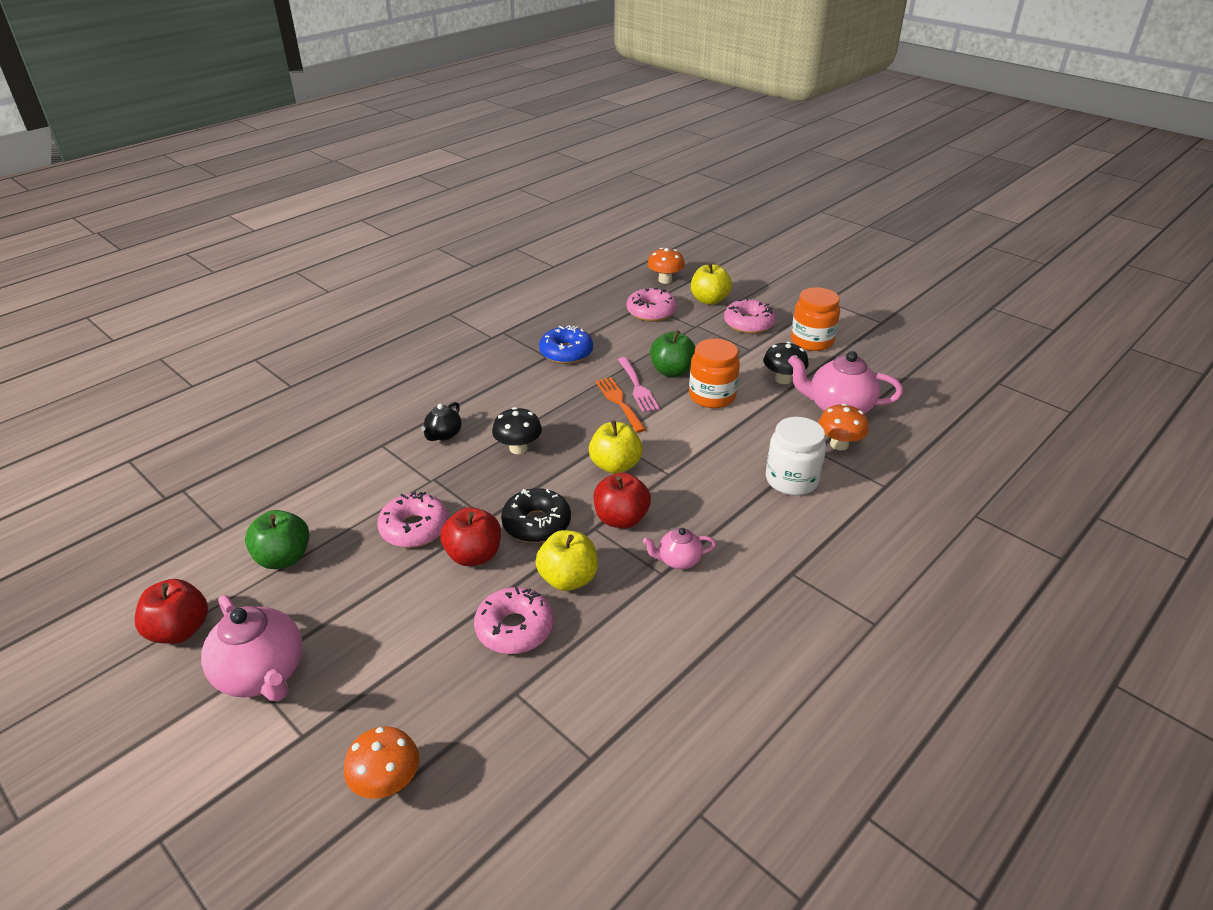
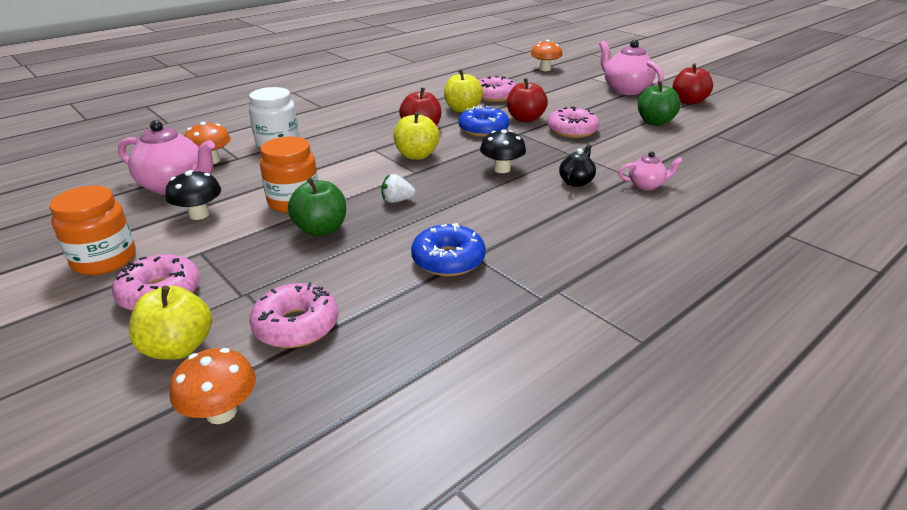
camera: 175 degrees left, 5 degrees down
(536, 523) = (483, 129): black donut -> blue donut
(619, 402) = (397, 200): orange fork -> white strawberry
(637, 387) = (370, 214): pink fork -> none
(678, 560) = (390, 113): pink teapot -> pink teapot (646, 185)

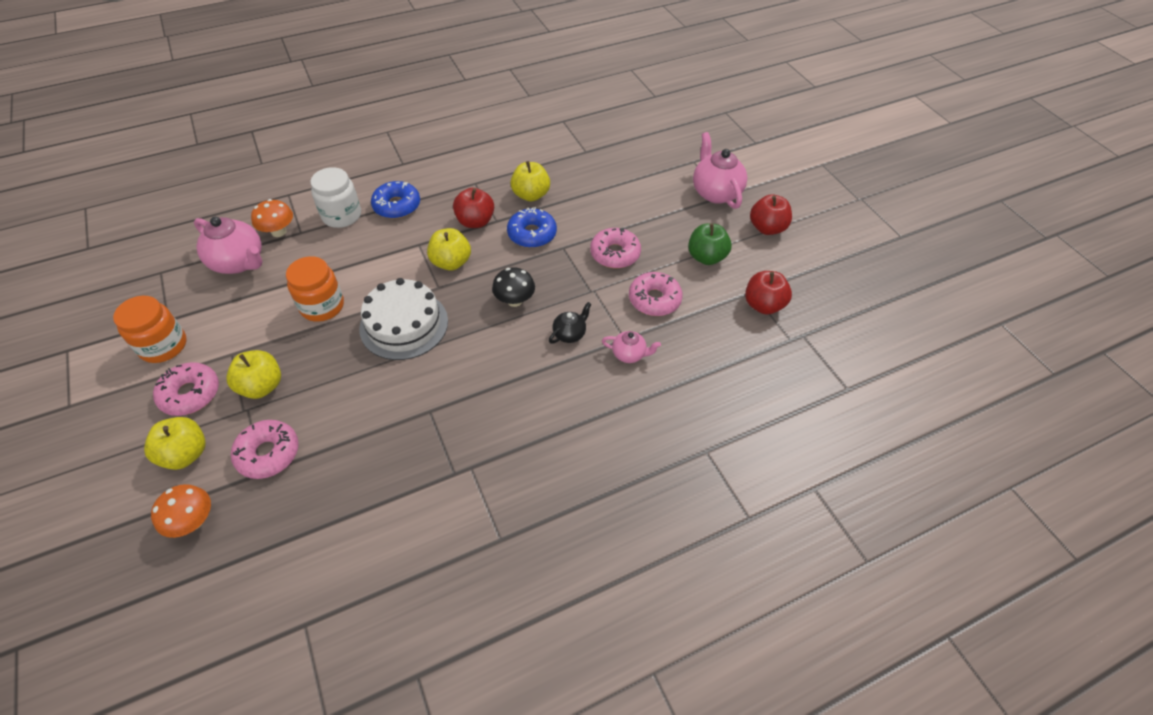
camera: 15 degrees right, 20 degrees up
(199, 214) = (245, 306): black mushroom -> none
(255, 271) = (262, 386): none -> yellow apple
(321, 229) = (328, 348): green apple -> none
(397, 200) = (404, 324): white strawberry -> white cake
(448, 260) = (407, 410): blue donut -> blue donut (397, 206)
(494, 96) = (574, 178): pink donut -> pink donut (654, 299)
(525, 119) = (581, 224): red apple -> red apple (763, 305)
(545, 69) = (655, 135): orange mushroom -> none

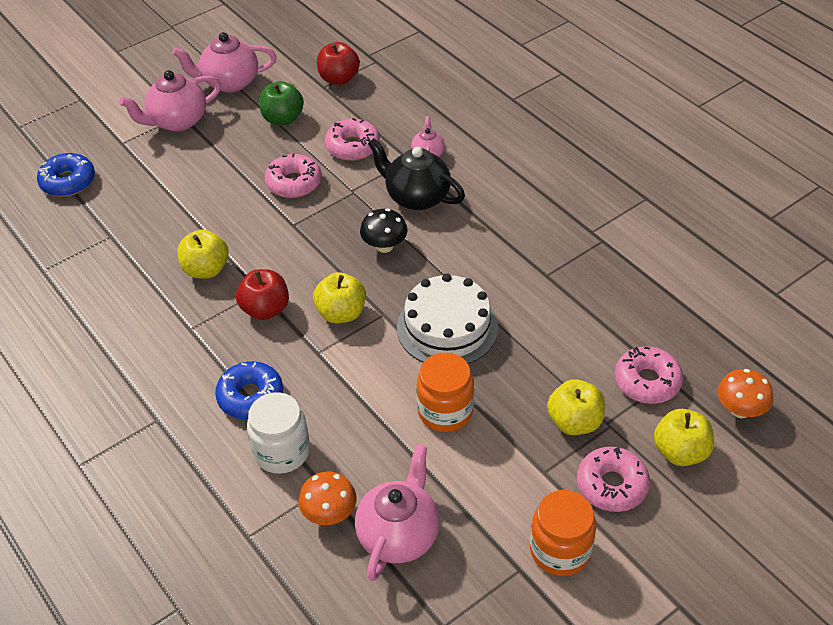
camera: 100 degrees left, 5 degrees down
(532, 234) = (277, 254): blue donut -> blue donut (68, 182)
(570, 334) = (416, 197): black teapot -> black teapot, size x1.87
(767, 228) = (229, 82): red apple -> pink teapot

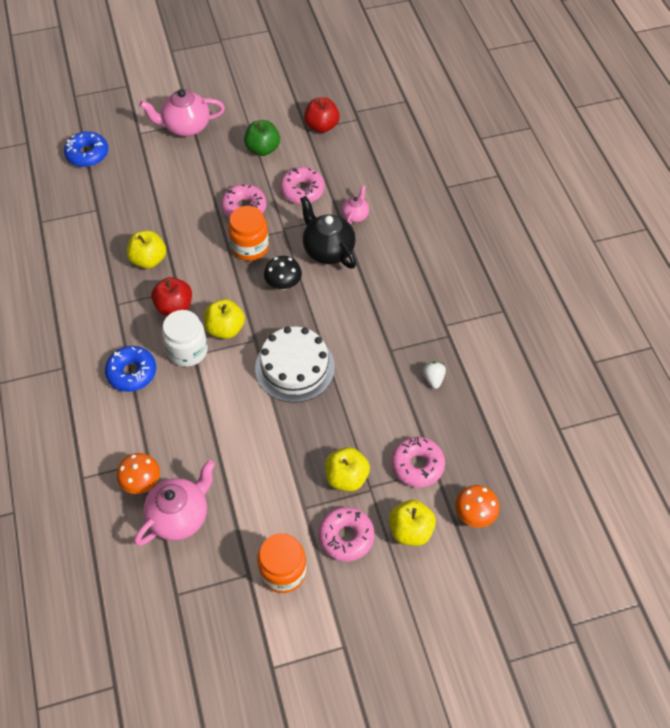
camera: 20 degrees right, 10 degrees up
(229, 82) = (239, 104): pink teapot -> none
(282, 451) = (132, 423): white jar -> white jar (187, 351)
(445, 411) = (259, 434): orange jar -> orange jar (250, 247)
(611, 288) = (433, 379): none -> white strawberry

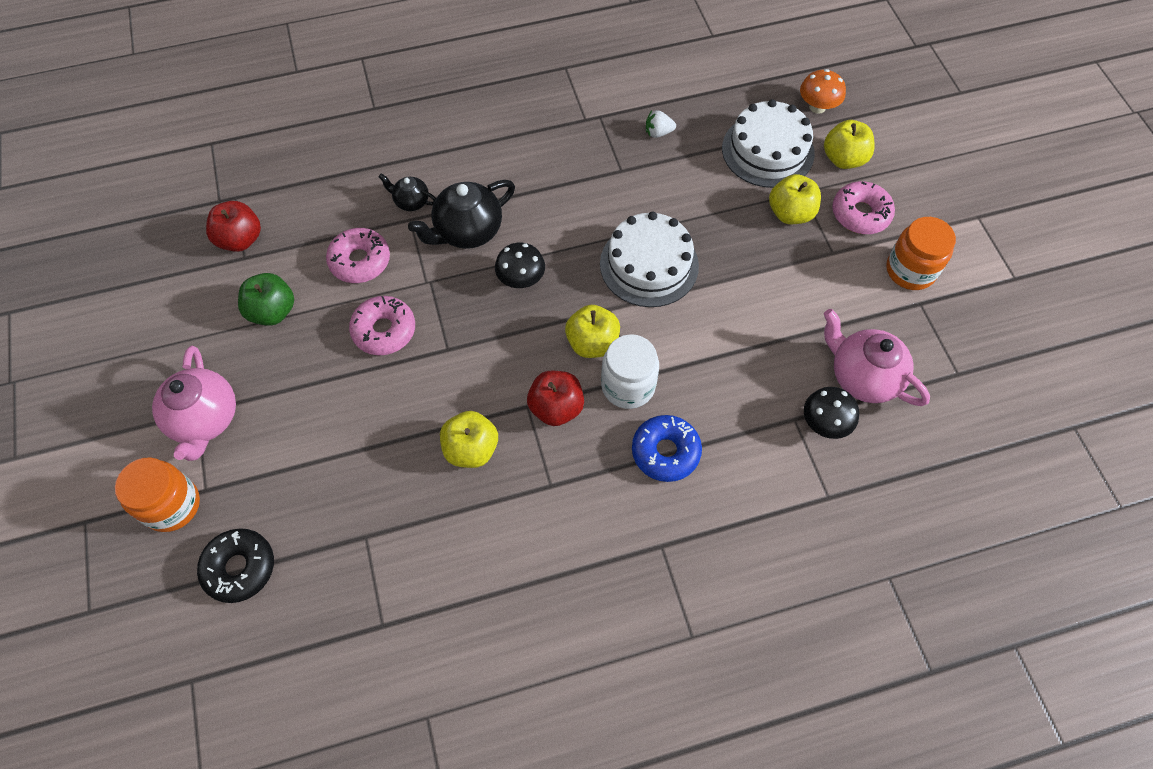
camera: 90 degrees left, 5 degrees up
(87, 154) = (240, 568): blue donut -> black donut
(142, 482) = (824, 423): orange mushroom -> black mushroom
(250, 247) = (456, 320): orange jar -> orange jar (172, 505)
(355, 215) = (411, 201): pink teapot -> black teapot
(417, 465) = (768, 151): pink donut -> white cake

